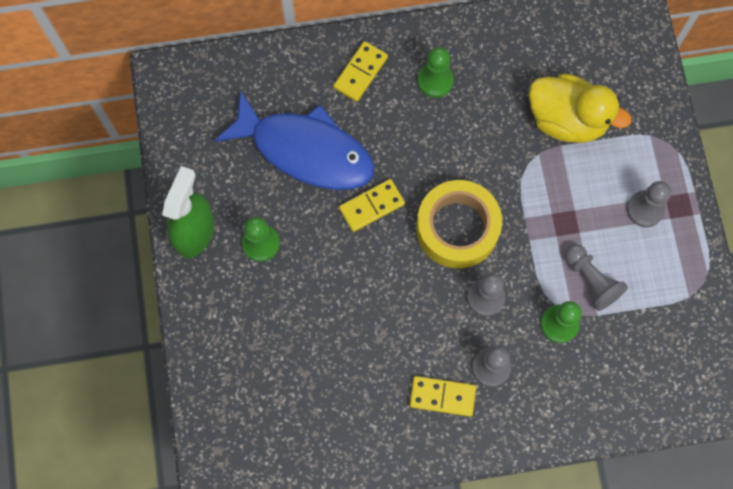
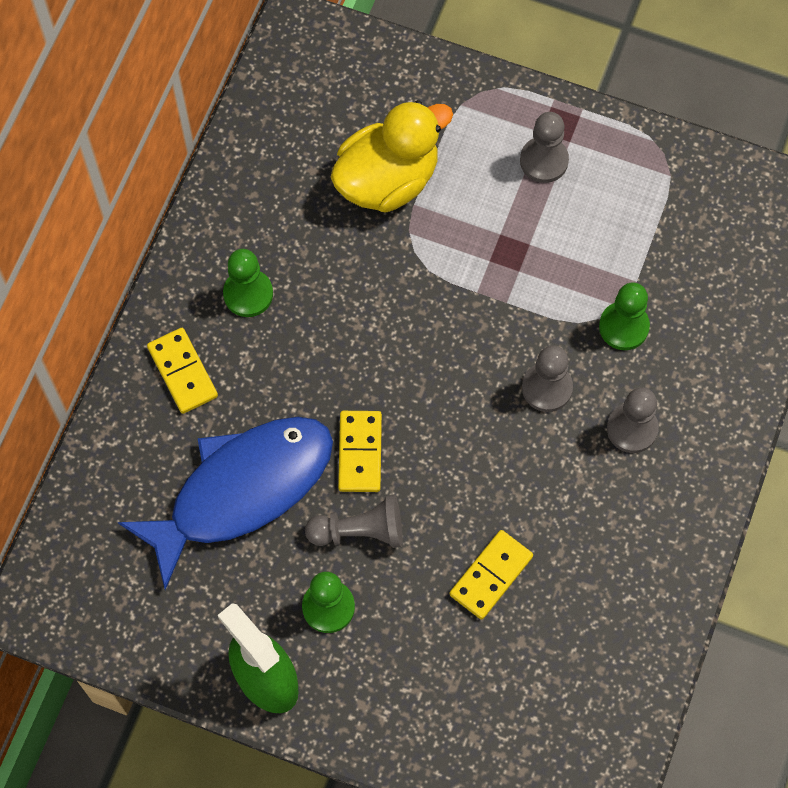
camera: 60 degrees left, 5 degrees down
(442, 396) = (636, 501): yellow domino -> yellow domino (491, 576)
(457, 228) = (445, 372): yellow tape -> none
(591, 280) = (593, 264): grey pawn -> grey pawn (360, 531)

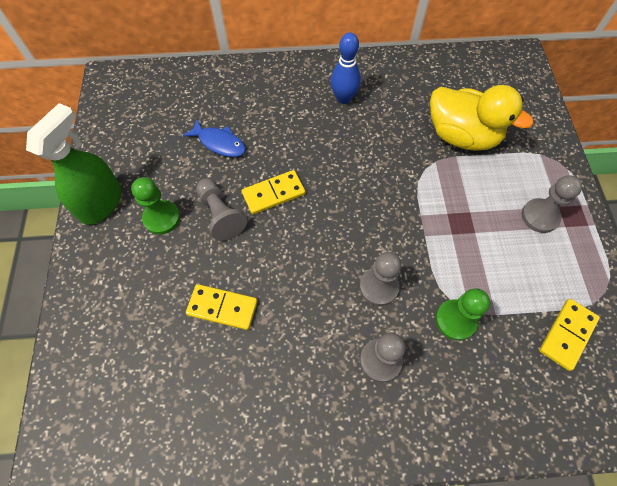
camera: 65 degrees right, 5 degrees down
(182, 372) = (278, 88): yellow domino -> yellow domino (567, 334)
(241, 490) = (219, 143): blue fish -> blue fish, size x0.45
(248, 294) = (343, 98): green pawn -> blue bowling pin

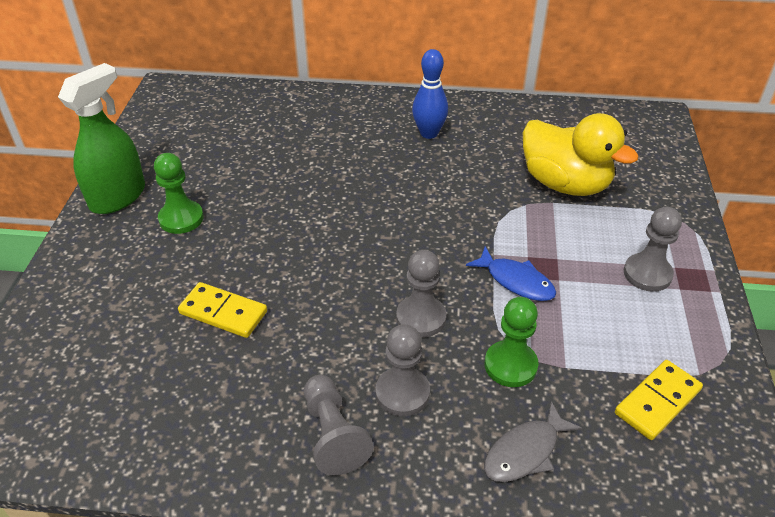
camera: 10 degrees right, 20 degrees down
(219, 143) = (270, 158): blue fish -> blue fish (516, 281)
(220, 215) = (250, 224): grey pawn -> grey pawn (333, 434)
(273, 193) = (319, 211): yellow domino -> none
(481, 397) = (525, 451): none -> grey fish

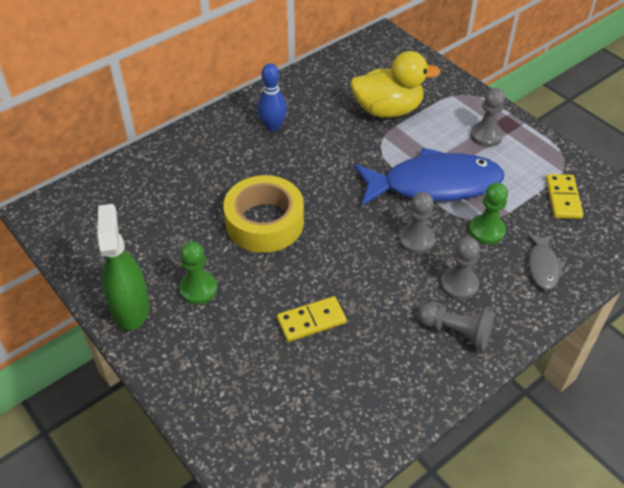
camera: 45 degrees left, 5 degrees up
(307, 204) = (264, 222): none -> yellow tape
(516, 281) = (434, 184): blue fish -> blue fish, size x2.23

